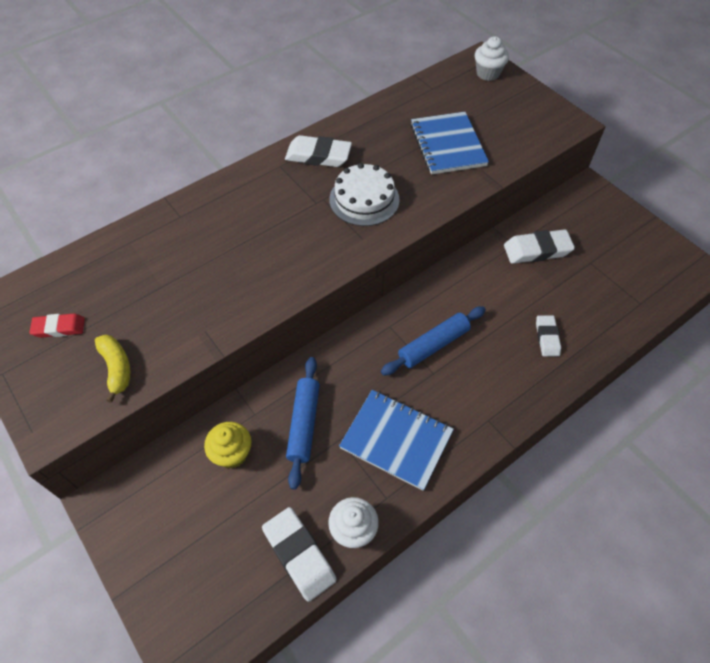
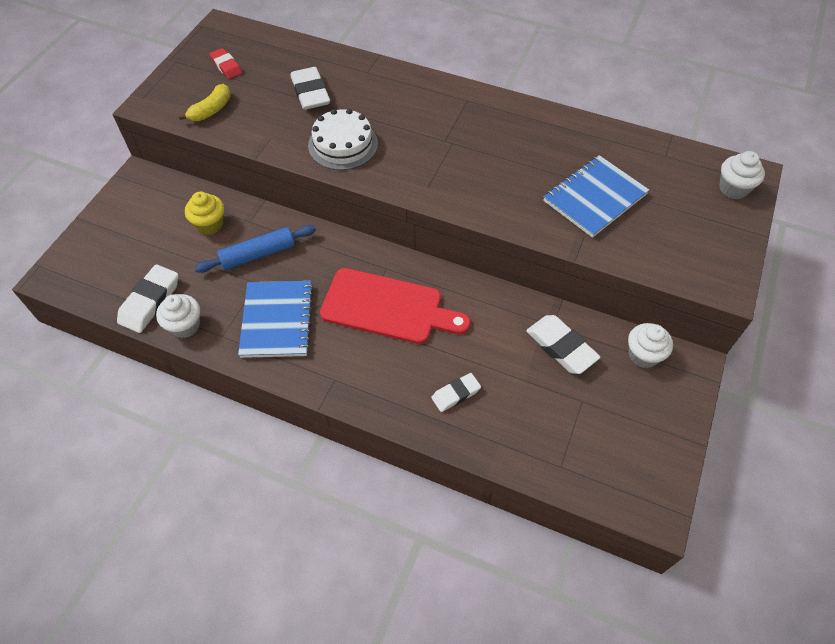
camera: 60 degrees right, 0 degrees up
(318, 156) = (500, 117): white eraser -> white eraser (310, 93)
(364, 199) = (473, 168): white cake -> white cake (343, 144)
(433, 345) = (387, 307): blue rolling pin -> red cutting board
(568, 208) = (643, 355): none -> white cupcake

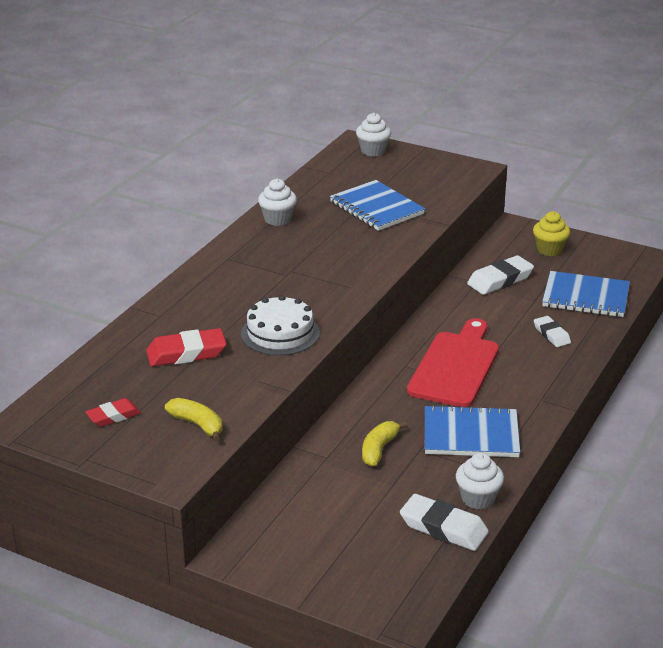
camera: 85 degrees left, 25 degrees down
(210, 224) = (328, 487): yellow cupcake -> yellow cupcake (549, 250)
(258, 254) = (379, 449): blue rolling pin -> yellow banana
(310, 93) = (186, 353): white eraser -> red eraser
(541, 433) = (585, 297): none -> blue notebook
(643, 355) = (507, 245): white cupcake -> white cupcake (277, 219)

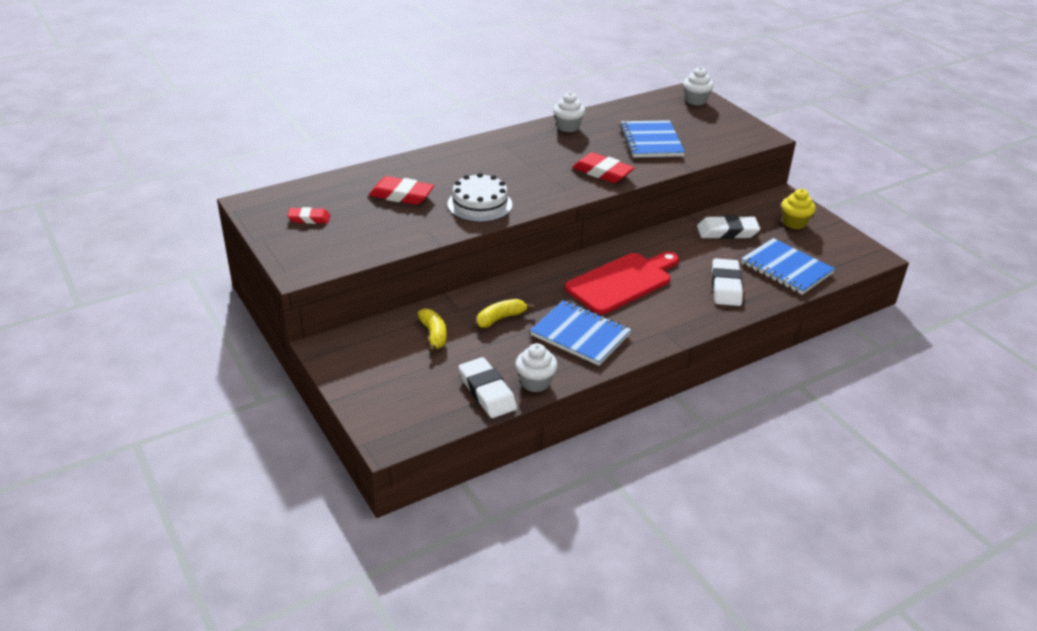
camera: 30 degrees right, 5 degrees up
(198, 425) = (355, 244): yellow banana -> yellow banana (434, 335)
(365, 256) = (602, 172): none -> red eraser
(551, 334) = (726, 286): white eraser -> white eraser, size x1.61

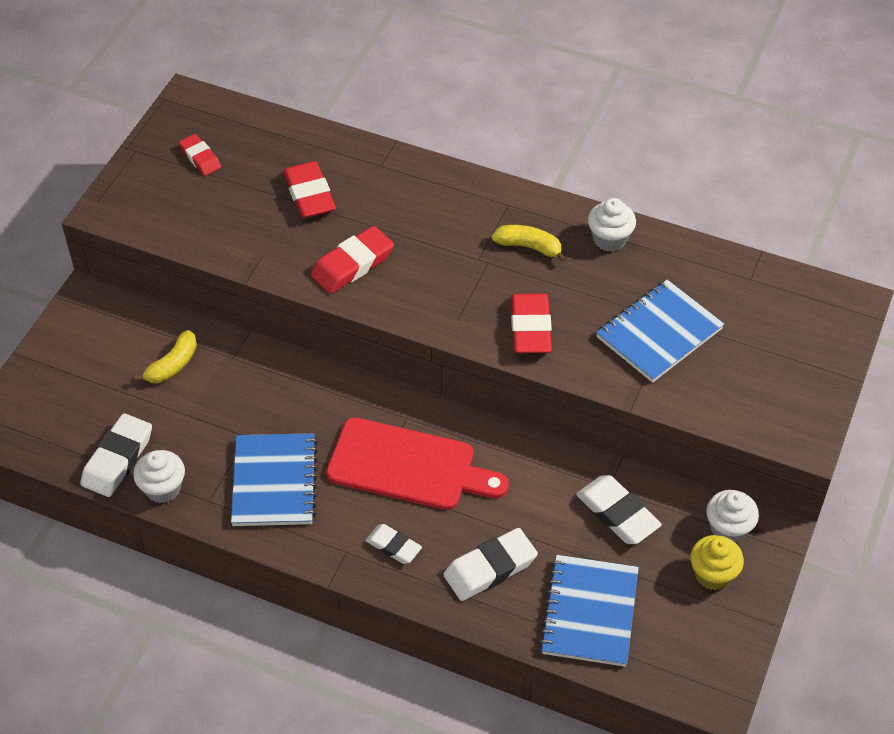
camera: 55 degrees right, 15 degrees up
(479, 204) = (352, 264): white cake -> red eraser
(501, 318) = (246, 400): yellow banana -> yellow banana (529, 247)
(677, 312) = (393, 546): none -> white eraser
(695, 100) = (828, 321): white cupcake -> white cupcake (728, 528)

